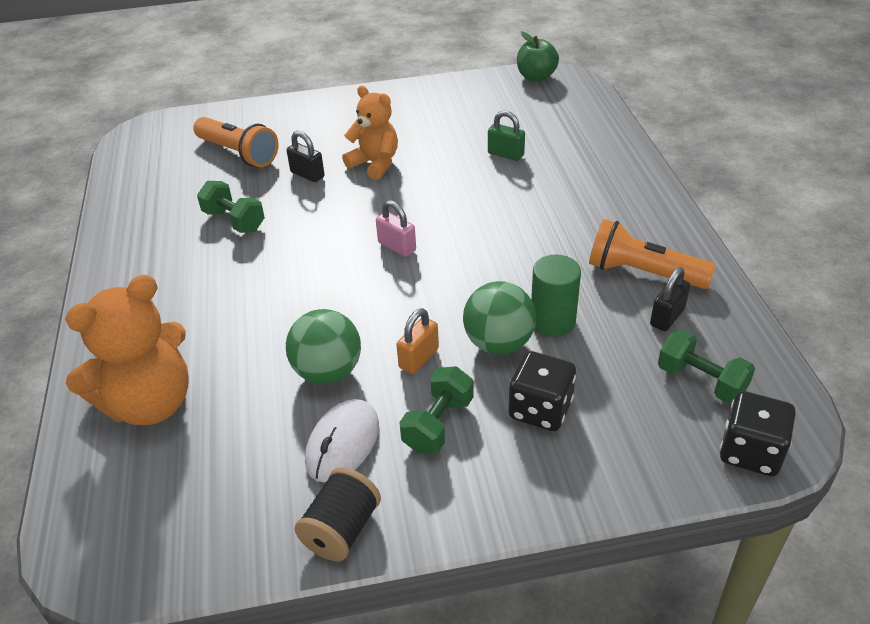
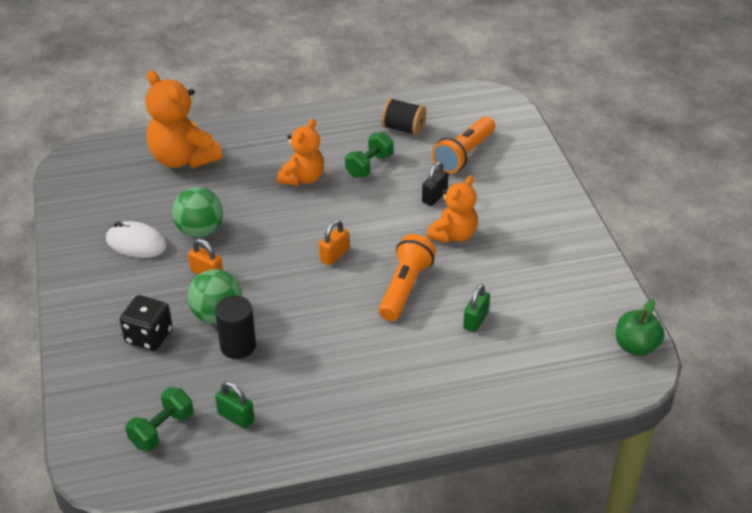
camera: 85 degrees right, 0 degrees up
(241, 276) = (303, 178): none -> orange teddy bear
(341, 529) = (72, 248): black spool -> black spool (403, 128)
(397, 246) = (334, 255): pink padlock -> orange padlock
(438, 424) = (144, 285): green dumbbell -> none
(552, 321) = (238, 346): green cylinder -> black cylinder
(642, 273) = (293, 407): orange flashlight -> orange flashlight (405, 288)
(667, 317) = (236, 417): black padlock -> green padlock
(750, 452) = (89, 448): black dice -> none

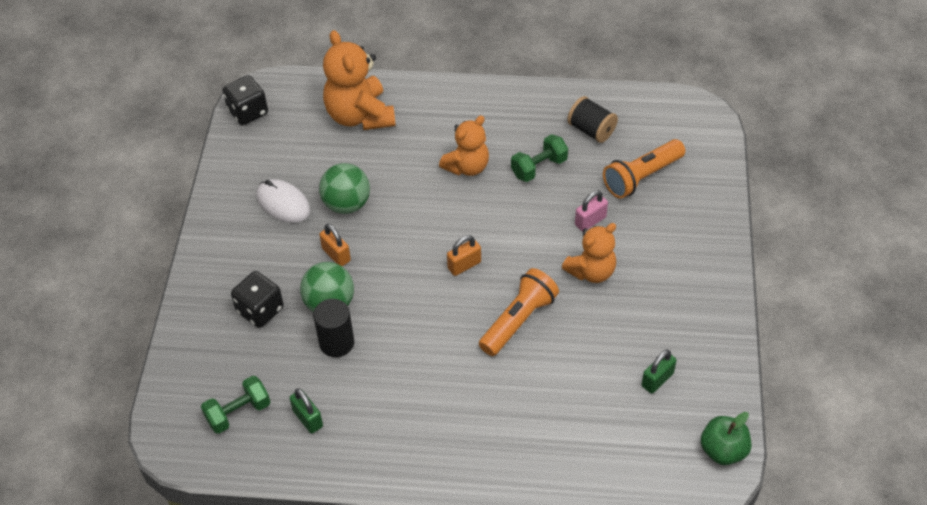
camera: 20 degrees right, 10 degrees up
(70, 177) = (248, 112): none -> black dice
(434, 197) = (590, 221): black padlock -> pink padlock
(475, 320) = (573, 376): green padlock -> green padlock (657, 380)

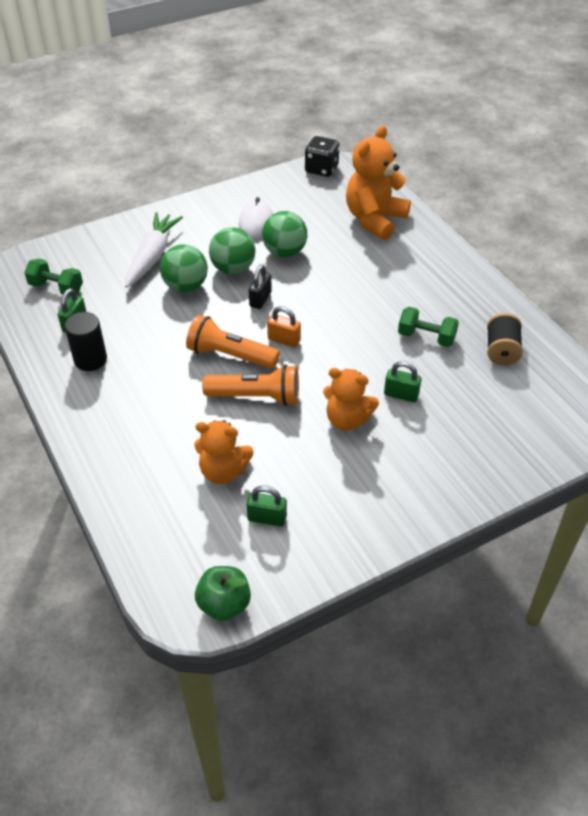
camera: 55 degrees right, 5 degrees down
(260, 310) = (152, 256): black dice -> white carrot
(336, 255) = (233, 269): orange padlock -> green ball
(336, 343) = (153, 306): black cylinder -> black cylinder (90, 359)
(396, 255) = (260, 299): none -> black padlock
(467, 167) = (384, 296): orange teddy bear -> orange teddy bear (223, 471)
(590, 221) = (401, 395): pink padlock -> green padlock
(641, 177) = (484, 407): orange flashlight -> orange flashlight (230, 355)

